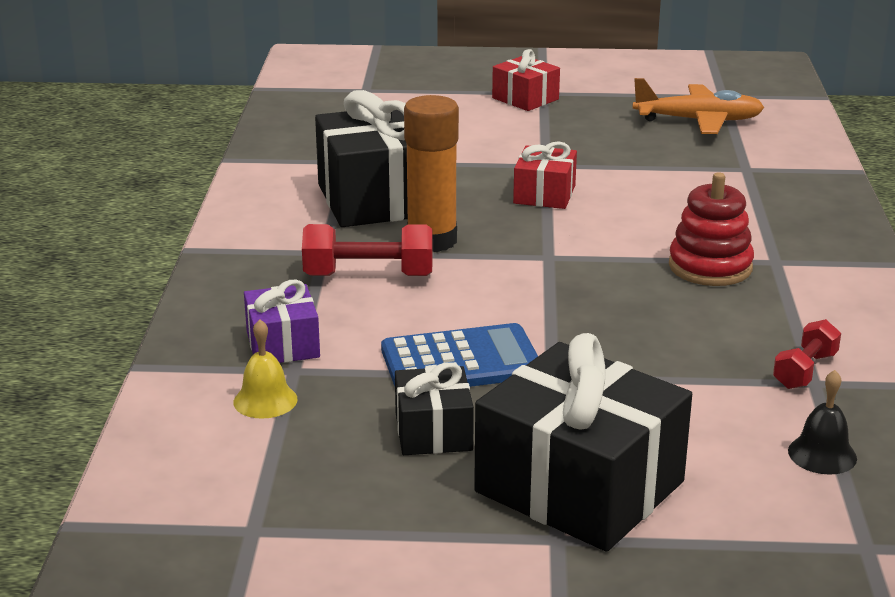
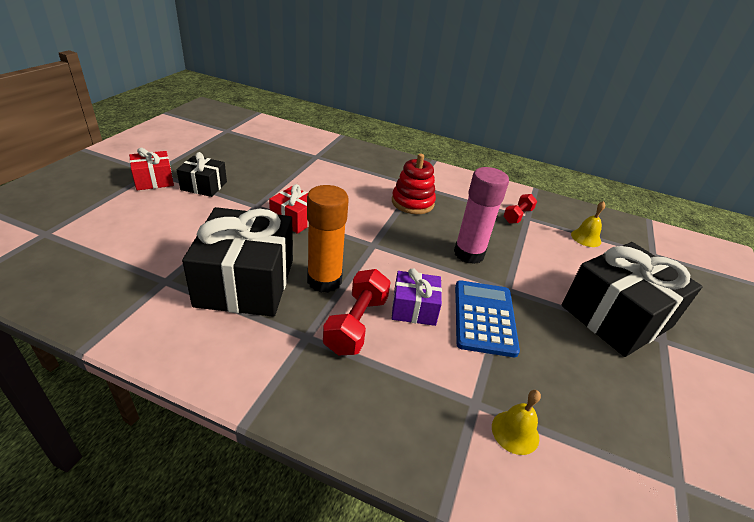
camera: 75 degrees left, 10 degrees up
(283, 344) = (437, 399): purple gift -> purple gift (414, 308)
(433, 432) = (562, 354): black gift -> black gift (204, 186)
(613, 333) = (469, 254): none -> pink glue stick
(698, 121) = (249, 146): orange plane -> none
(805, 371) = (517, 216): red dumbbell -> red dumbbell turned 75 degrees clockwise
(822, 454) = (586, 238): black bell -> yellow bell

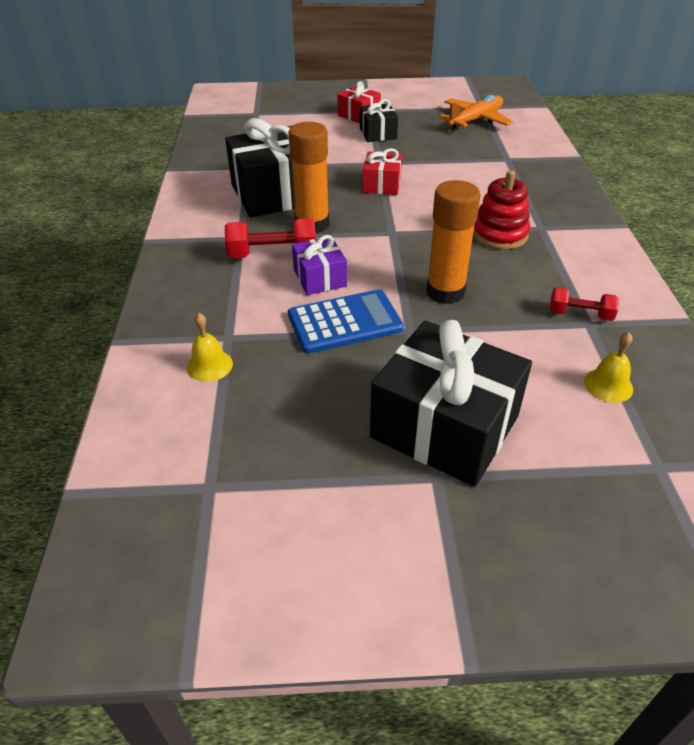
camera: 70 degrees right, 5 degrees up
(243, 141) = (475, 120): none -> orange plane
(469, 254) = (445, 292): pink glue stick -> orange glue stick

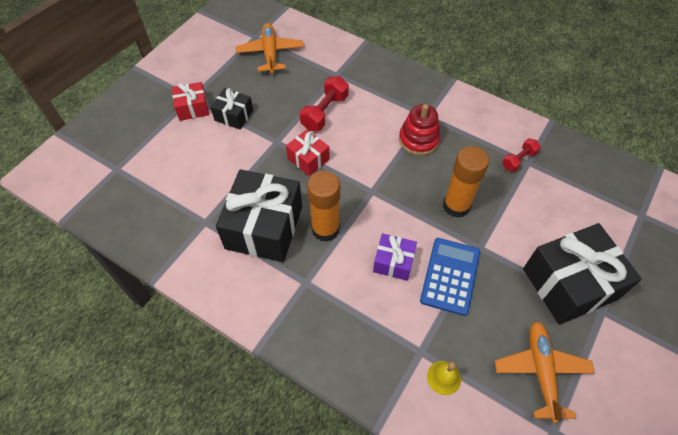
camera: 55 degrees left, 15 degrees up
(273, 255) = (344, 274): red dumbbell -> red dumbbell (324, 112)
(286, 444) = (541, 371): none -> orange plane
(608, 385) = (579, 191): yellow bell -> none

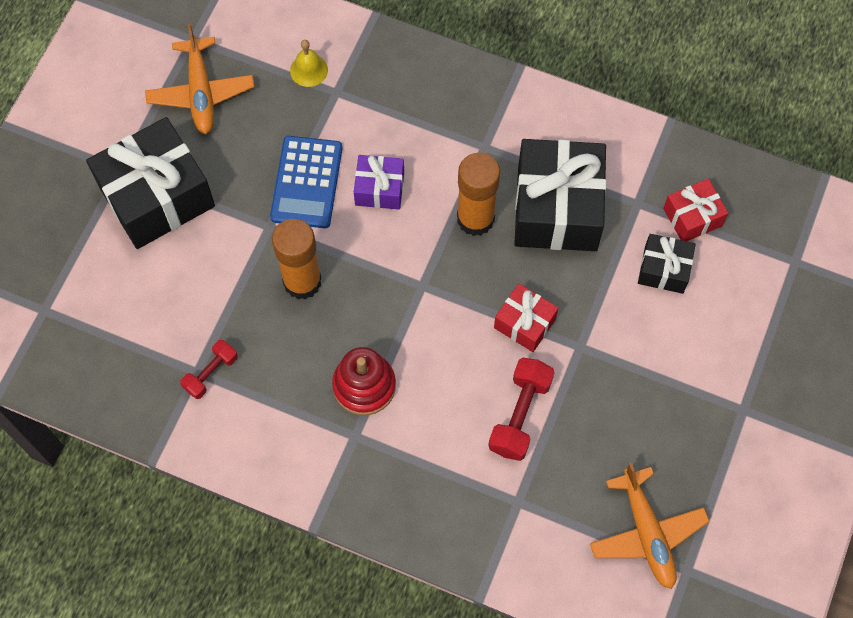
camera: 170 degrees right, 10 degrees up
(193, 108) = (732, 387): red gift -> red gift (692, 217)
(234, 115) = (662, 384): black gift -> black gift (664, 269)

